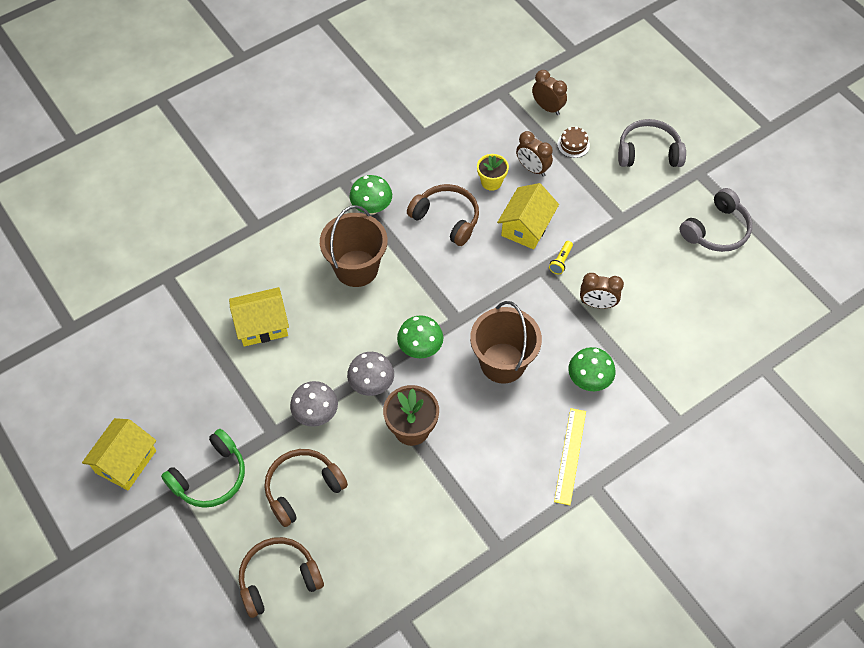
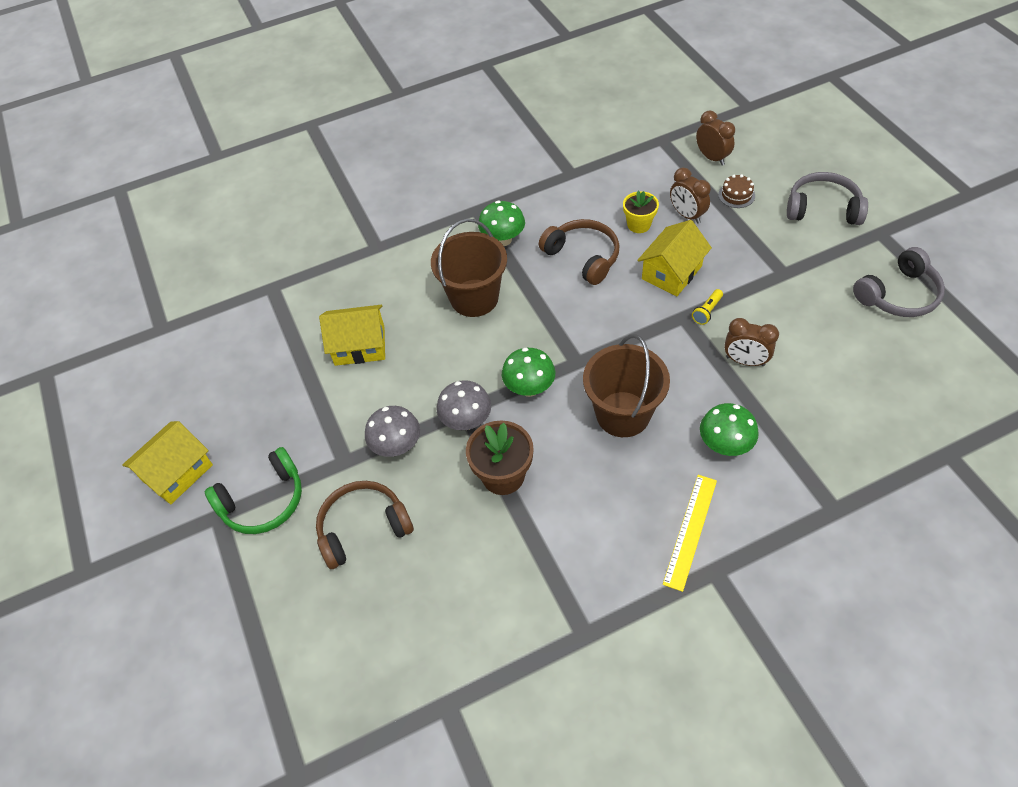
camera: 15 degrees right, 5 degrees down
(278, 579) = (311, 631): brown headphones -> none

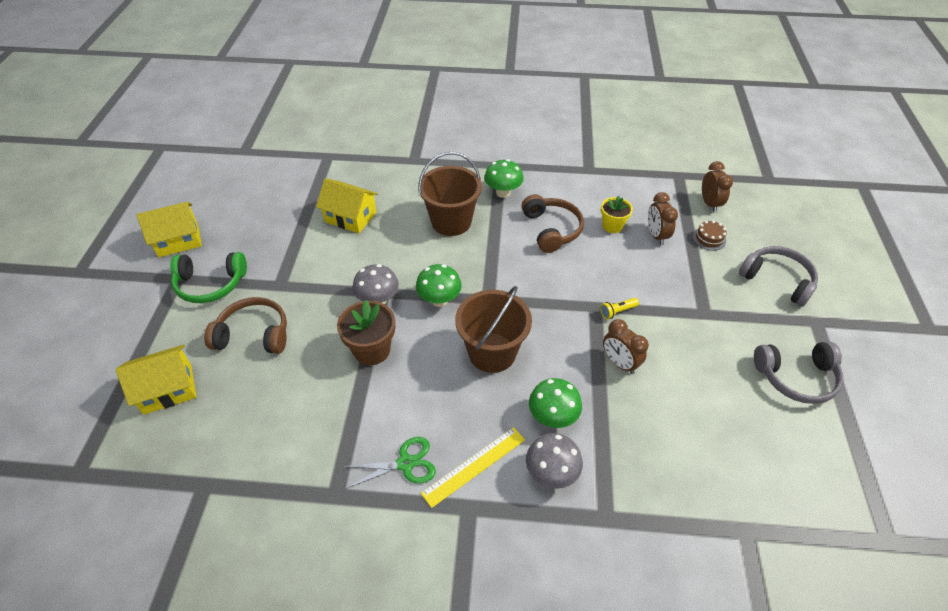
camera: 25 degrees right, 5 degrees down
(397, 446) = (319, 293): grey mushroom -> grey mushroom (551, 473)
(626, 566) = (405, 463): none -> green scissors
(671, 272) = (611, 270): yellow house -> yellow house (168, 389)

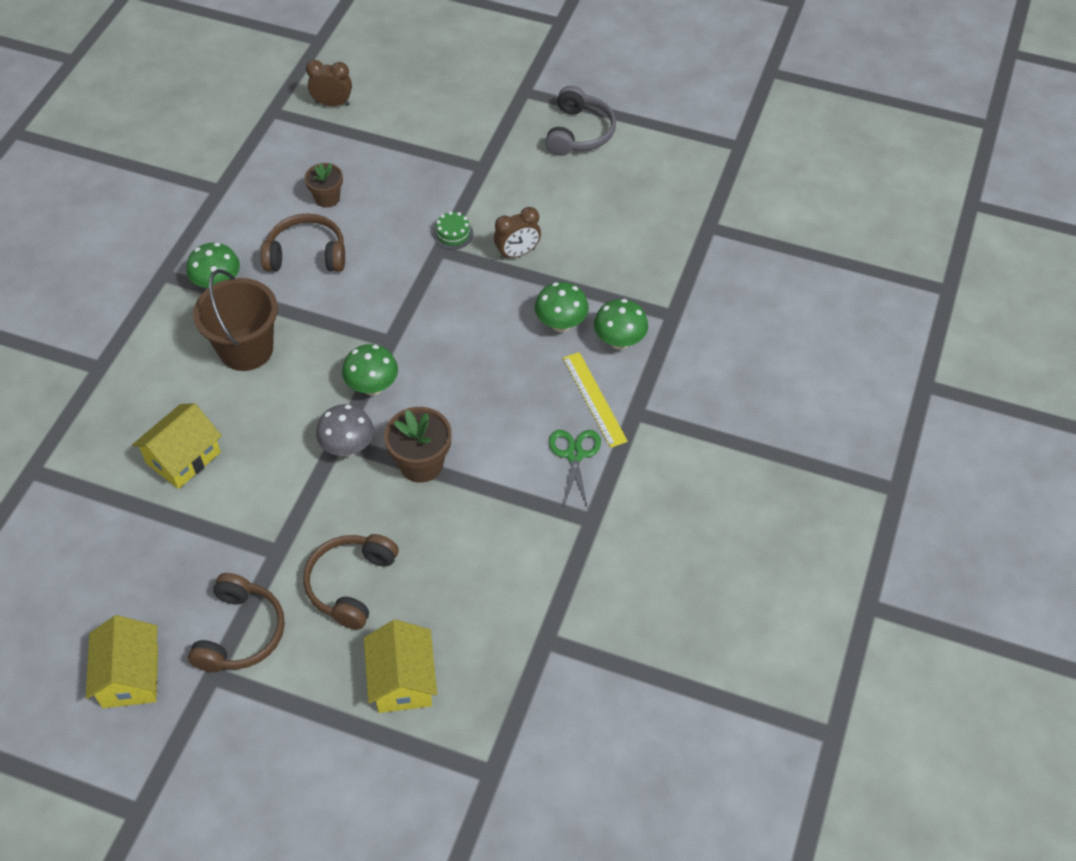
camera: 75 degrees left, 5 degrees up
(210, 284) = (240, 633): green headphones -> brown headphones
(492, 353) = (466, 354): brown bucket -> none
(551, 473) = (619, 341): grey mushroom -> green mushroom
(612, 226) = (327, 198): yellow flower pot -> brown flower pot
(617, 311) = (453, 234): yellow flashlight -> green cake
(656, 235) = (360, 166): brown clock -> none
(709, 239) = (384, 124): brown cake -> none
(777, 280) = (463, 96): grey headphones -> none

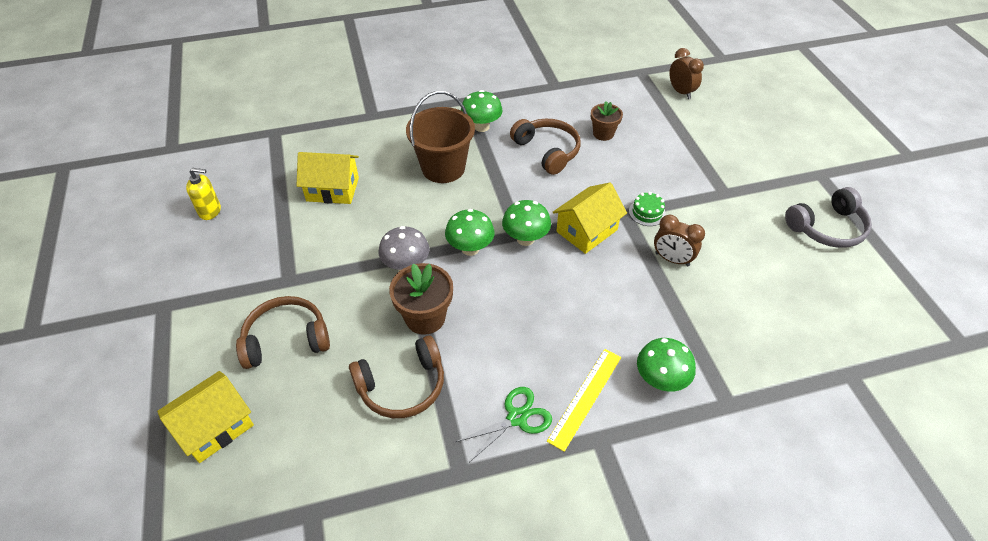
camera: 55 degrees right, 5 degrees down
(107, 583) = (210, 211): none -> yellow soap dispenser
(130, 676) = (142, 264): yellow house -> yellow house (587, 231)
(240, 633) = (207, 301): brown headphones -> brown headphones (402, 386)
(561, 324) = (636, 328): green mushroom -> green mushroom (525, 239)

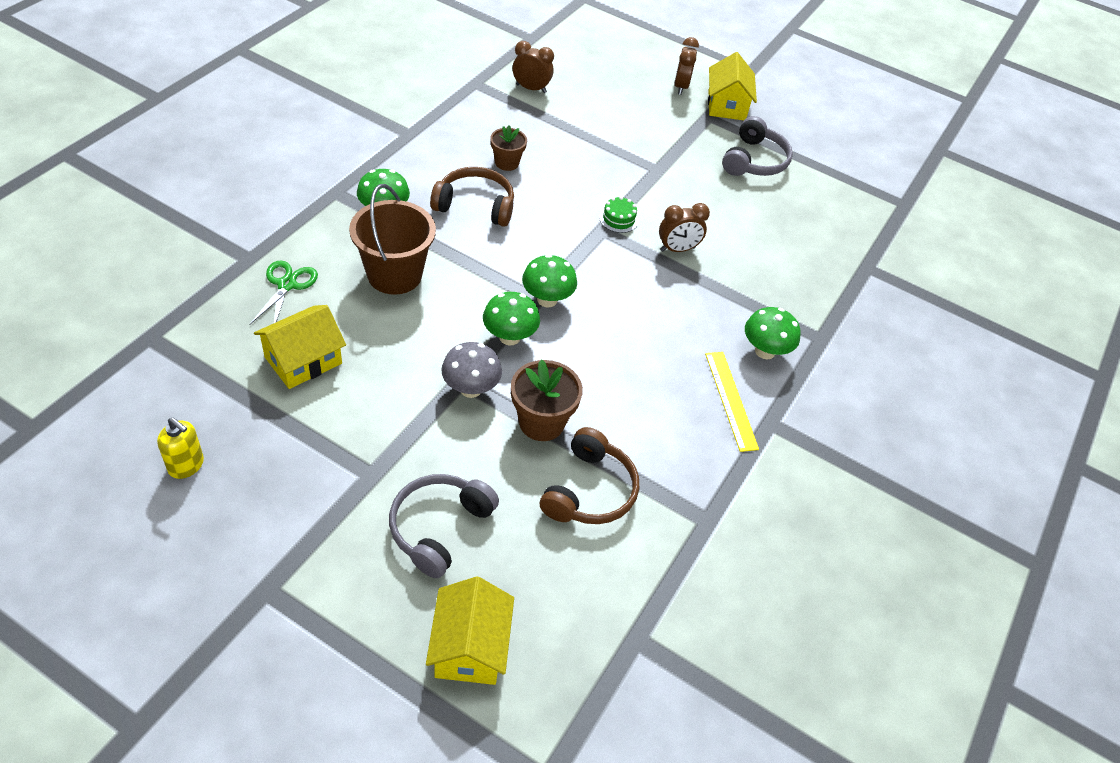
camera: 50 degrees left, 0 degrees up
(210, 211) = (186, 465): yellow soap dispenser -> yellow soap dispenser turned 75 degrees clockwise
(286, 339) = (439, 527): brown headphones -> grey headphones
(517, 418) = (701, 450): green scissors -> green scissors (287, 285)
(587, 231) = (589, 262): yellow house -> yellow house (726, 105)
(818, 141) = (681, 86): none -> brown clock

